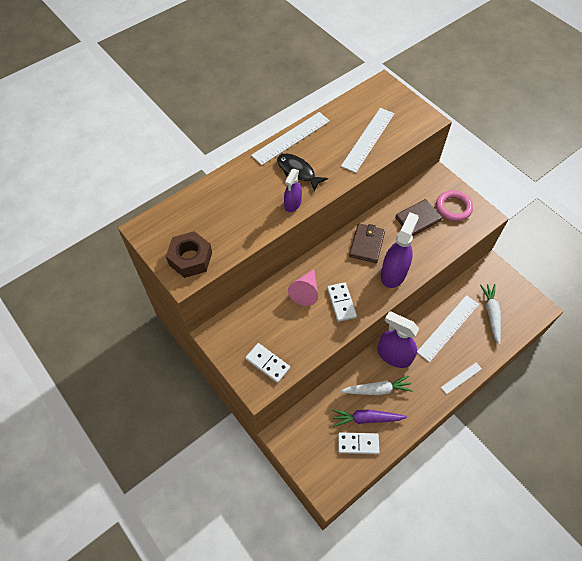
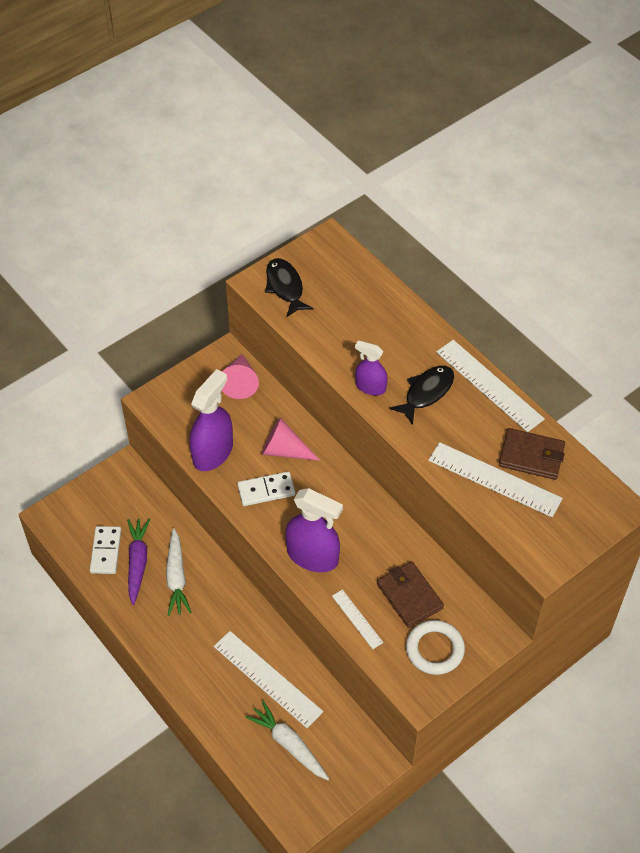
camera: 90 degrees right, 5 degrees down
(190, 258) = (285, 287): brown nut -> black fish
(241, 323) = (240, 382): none -> pink cone
(267, 363) = (183, 410): white domino -> none
(367, 244) = (361, 525): brown wallet -> brown wallet (531, 456)
(394, 355) = (226, 602): purple spray bottle -> purple spray bottle (213, 452)
(453, 207) = (434, 649): pink ring -> white ring
(461, 378) = (187, 686): white ruler -> white ruler (357, 619)
(491, 314) = (289, 744): white carrot -> white carrot turned 135 degrees counterclockwise

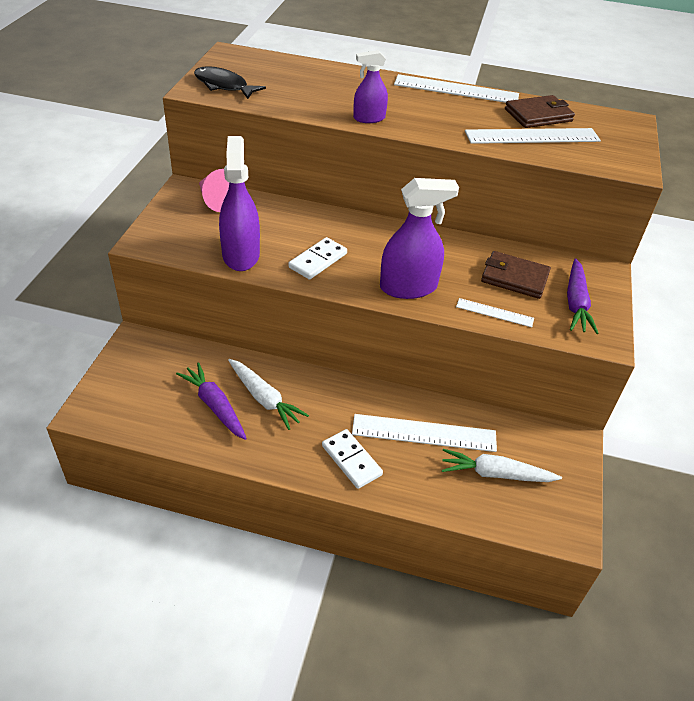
camera: 40 degrees left, 10 degrees down
(106, 551) = (173, 413): white domino -> white domino (351, 460)
(284, 450) = (304, 228): pink cone -> none
(426, 393) = (416, 108): black fish -> none
(434, 649) = (576, 303): white ring -> purple carrot

